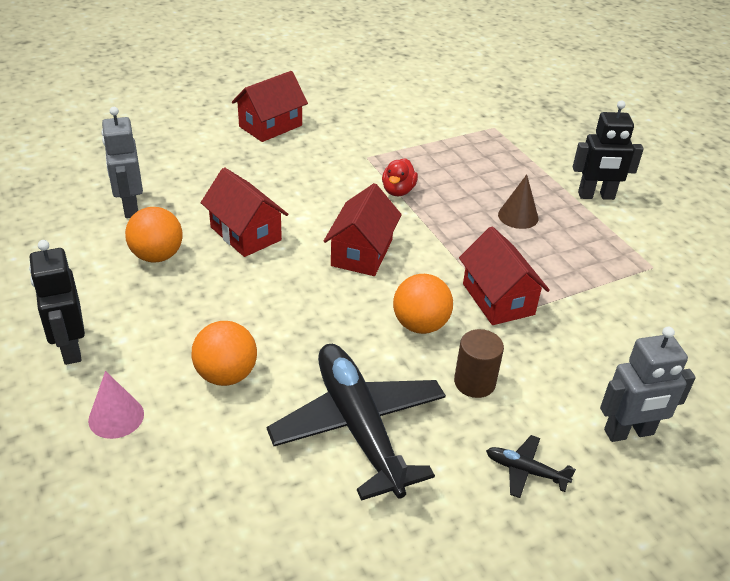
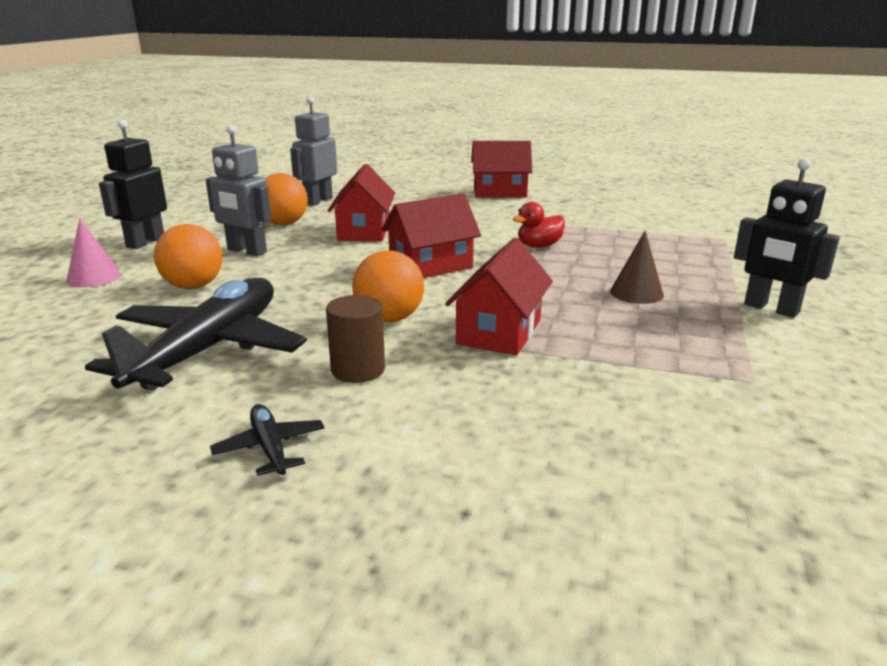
camera: 45 degrees right, 15 degrees down
(629, 432) = (440, 484): grey robot -> grey robot (246, 251)

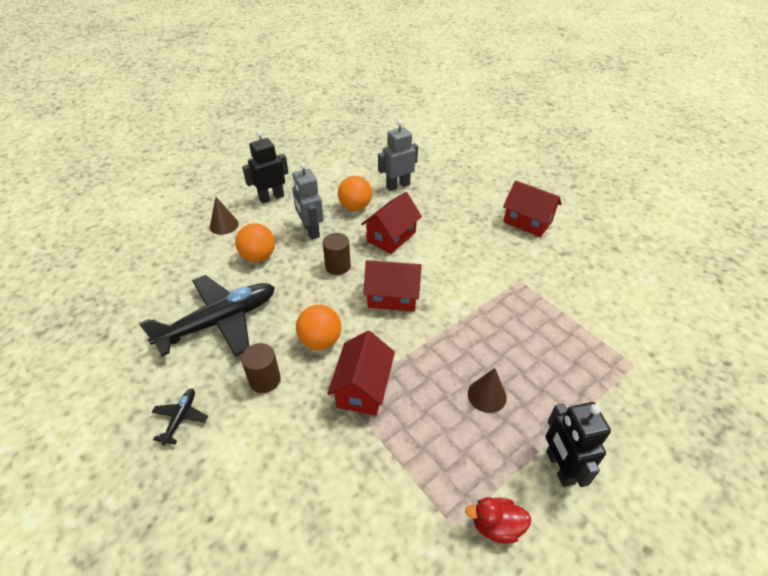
camera: 35 degrees right, 20 degrees up
(93, 277) = (224, 225): pink cone -> brown cone
(326, 265) = (338, 266): none -> brown cylinder
(499, 332) = (363, 388): red house -> red house turned 45 degrees counterclockwise
(539, 246) = (482, 306): red duck -> red duck (496, 526)

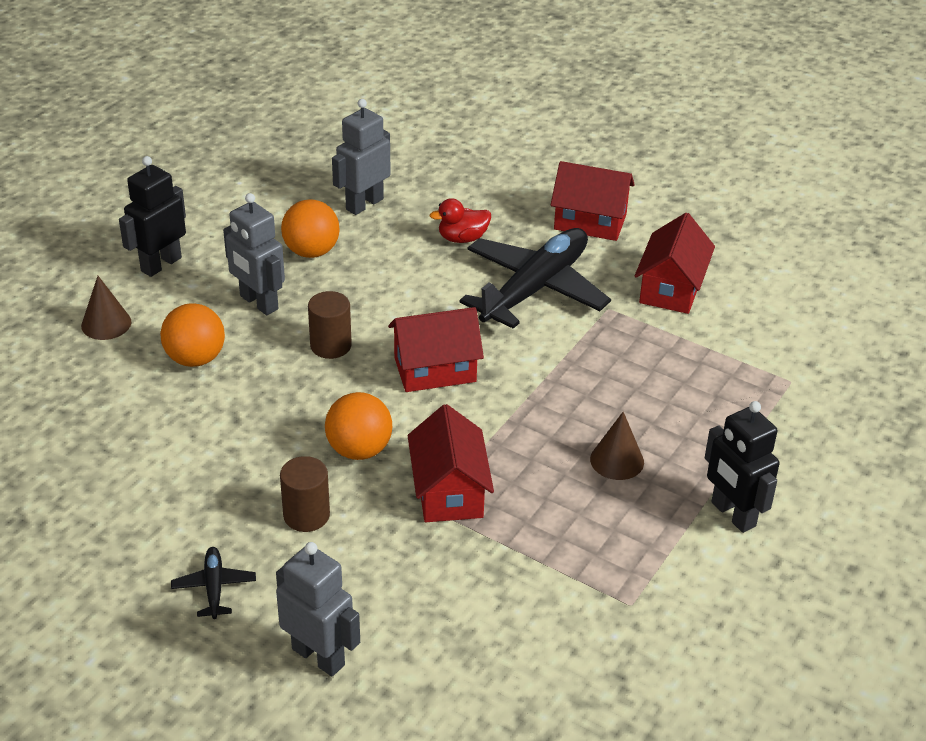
camera: 20 degrees left, 5 degrees down
(214, 498) = (319, 656): none -> grey robot
(219, 322) = (191, 460): black plane -> black plane (534, 289)
(391, 237) = (392, 286): red house -> red house (671, 288)
(496, 526) = (679, 590): red duck -> red duck (462, 238)

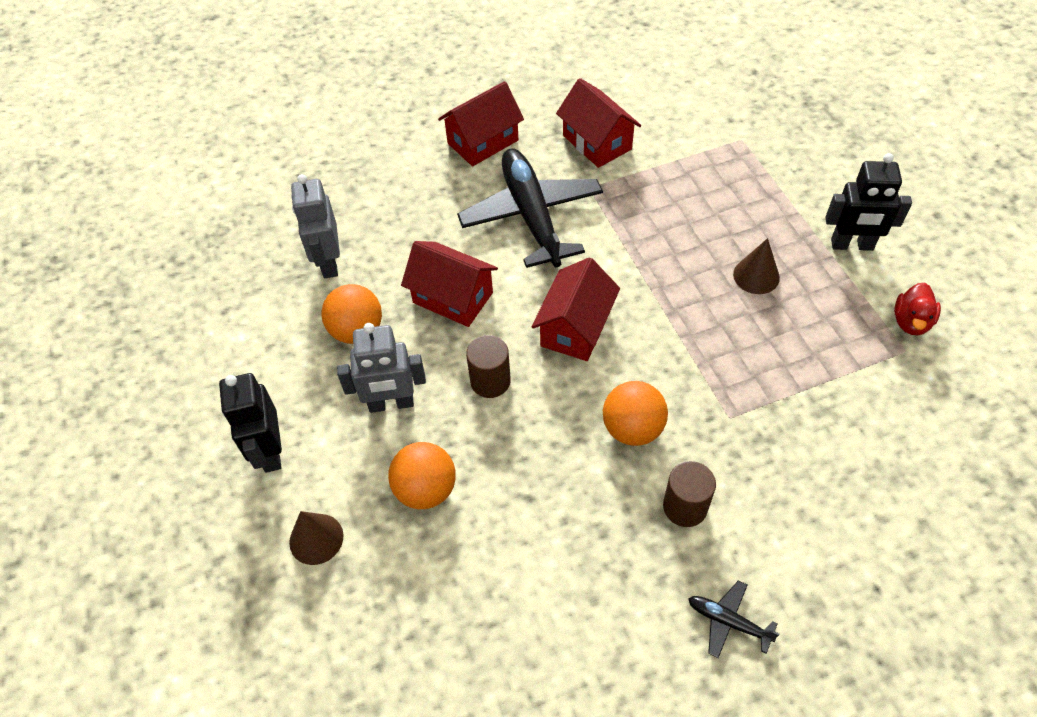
camera: 50 degrees left, 15 degrees up
(319, 656) = (852, 582): grey robot -> none
(449, 491) = (721, 395): red house -> red house (453, 297)
(462, 238) = (432, 225): red duck -> red duck (911, 322)

